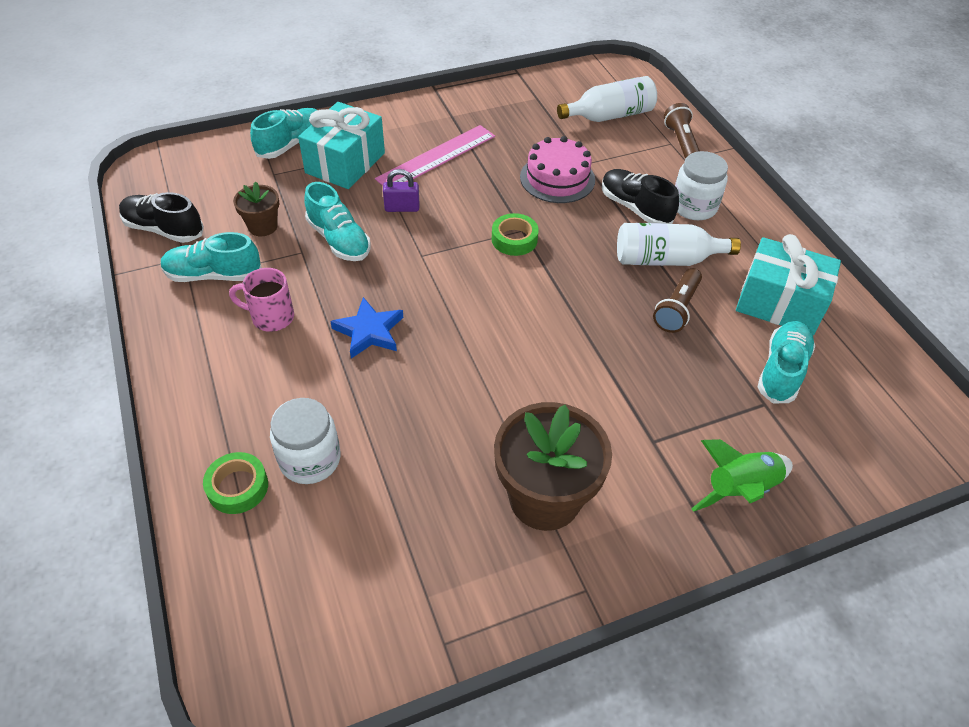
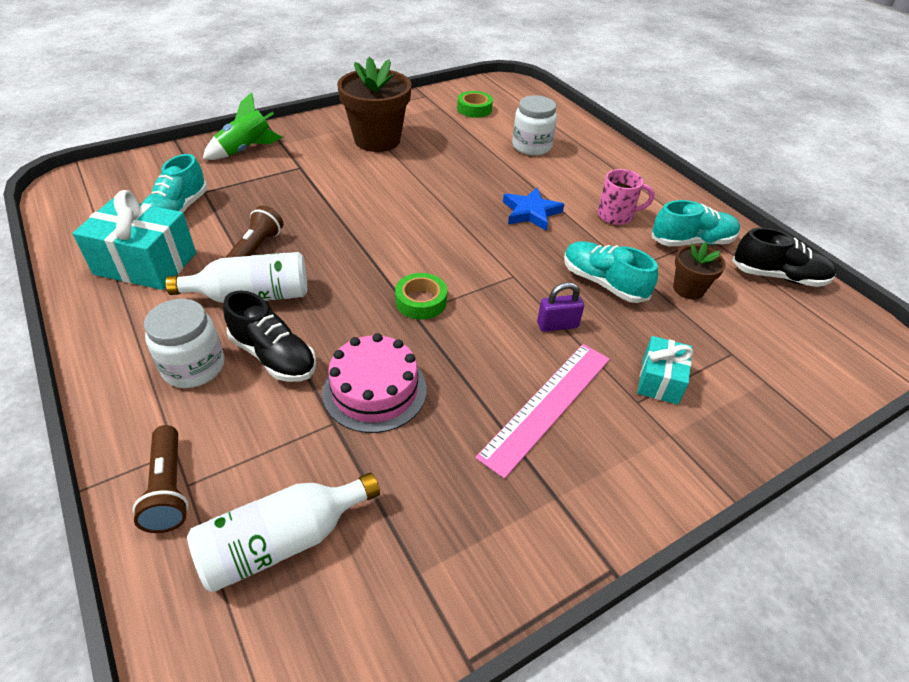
camera: 170 degrees right, 5 degrees down
(238, 487) = (566, 134): green tape -> green tape (474, 109)
(291, 144) = (749, 403): turquoise shoe -> none
(345, 163) = (660, 380): turquoise gift -> turquoise gift, size x0.57

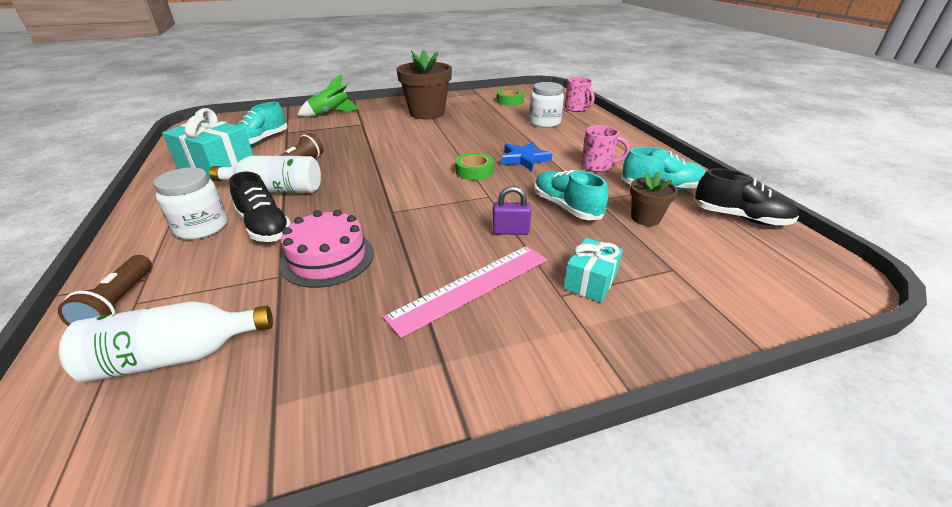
camera: 15 degrees right, 10 degrees down
(421, 301) = (402, 205): green tape -> green tape (474, 171)
(561, 118) = (576, 109): none -> pink mug

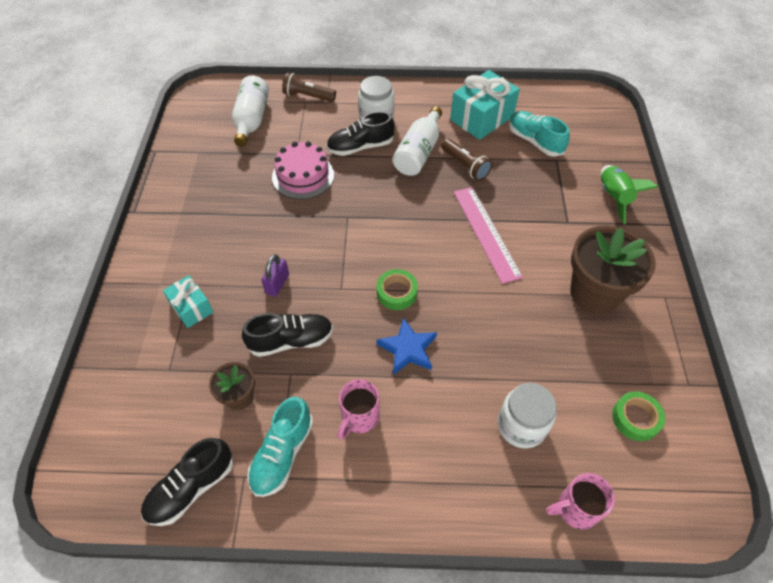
camera: 110 degrees right, 20 degrees up
(471, 287) = (228, 240): pink ruler -> pink ruler (486, 233)
(566, 207) = (291, 341): turquoise shoe -> black shoe

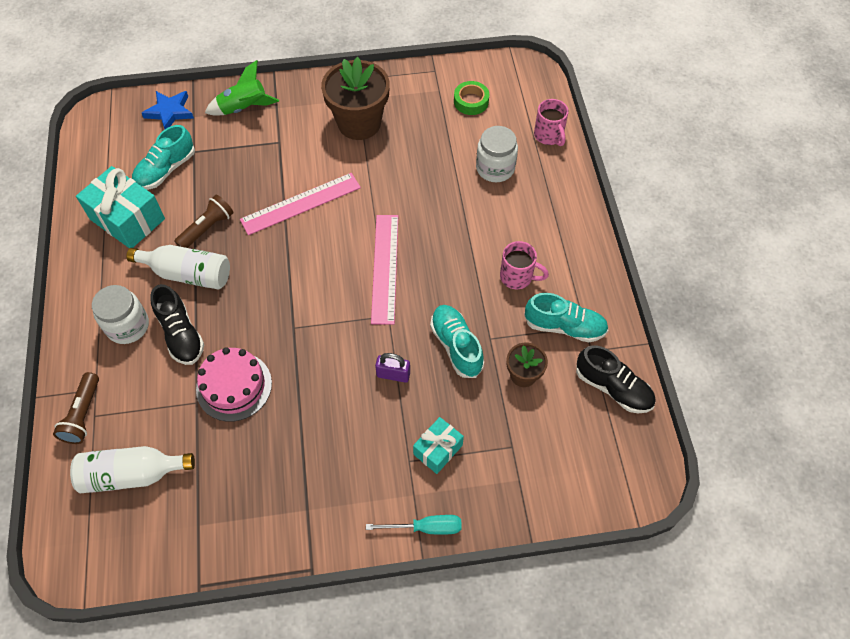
camera: 100 degrees left, 5 degrees up
(128, 288) = (426, 527): none -> turquoise screwdriver
(291, 341) = (456, 346): black shoe -> turquoise shoe
(397, 292) = (385, 268): green tape -> pink ruler
(408, 349) = (444, 251): blue star -> blue star (170, 112)

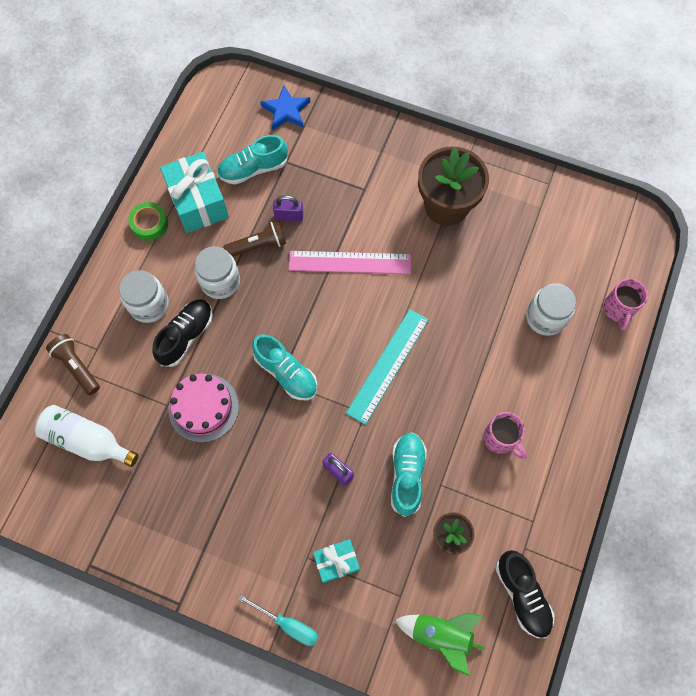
camera: 30 degrees right, 10 degrees up
(83, 415) = (77, 366): brown flashlight -> brown flashlight turned 105 degrees clockwise
(181, 334) = (186, 336): black shoe -> black shoe turned 150 degrees counterclockwise
(188, 274) = (220, 281): white bottle -> white jar
(222, 192) = (289, 216): none -> purple padlock
(244, 108) = (352, 138): green rocket -> green rocket (441, 634)
(385, 268) = (388, 365): pink ruler -> turquoise ruler
(471, 101) = (564, 235): green tape -> green tape (149, 224)
(564, 327) = (514, 511): turquoise shoe -> turquoise shoe (286, 373)

